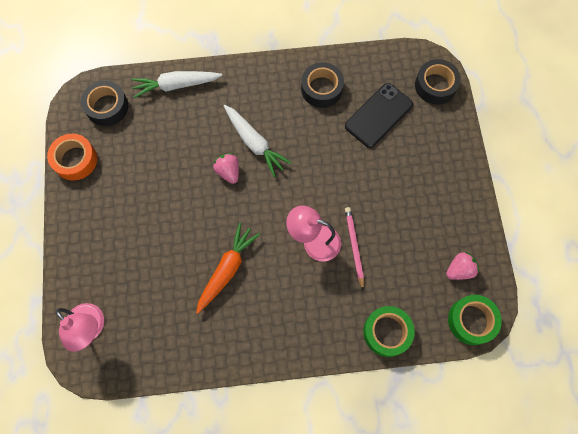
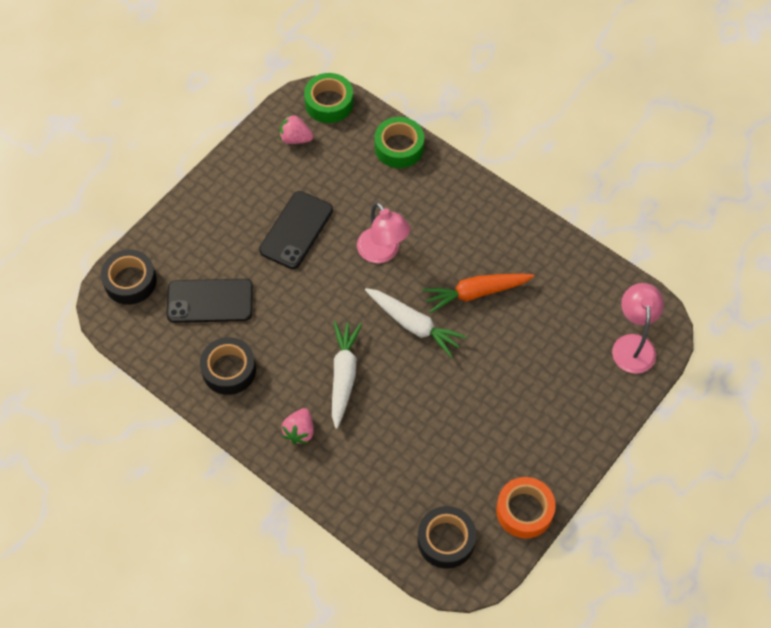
camera: 135 degrees left, 10 degrees down
(176, 85) = (357, 500): white carrot -> white carrot (413, 325)
(228, 172) = (393, 371): pink strawberry -> pink strawberry (299, 431)
(354, 247) = (355, 221): pink pencil -> none
(382, 205) = (296, 230): none -> black phone

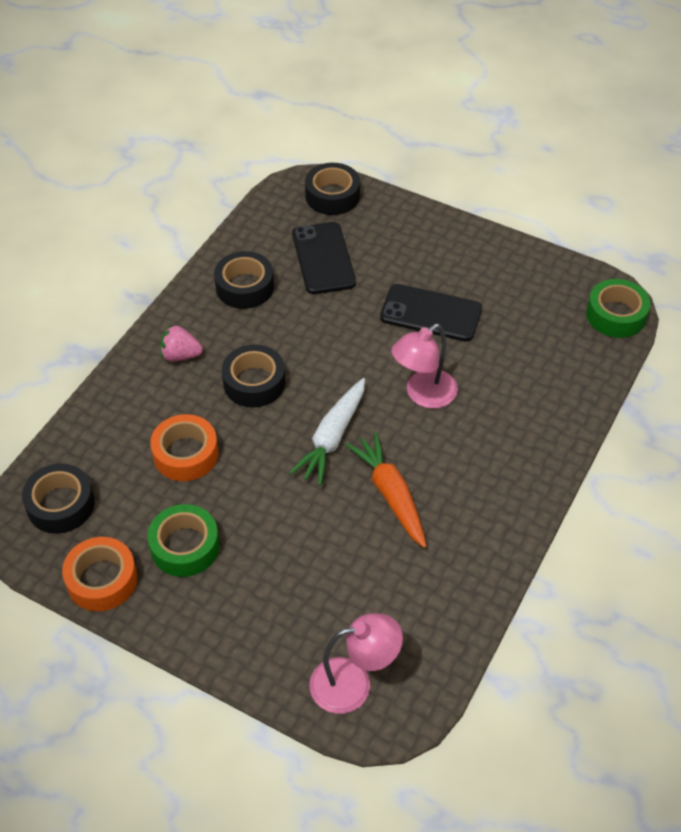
camera: 80 degrees right, 10 degrees down
(295, 138) = (554, 293): pink strawberry -> none
(343, 375) = (254, 382): white carrot -> black tape
(399, 147) = (577, 390): green tape -> green tape (185, 546)
(410, 437) = (185, 454): none -> orange tape

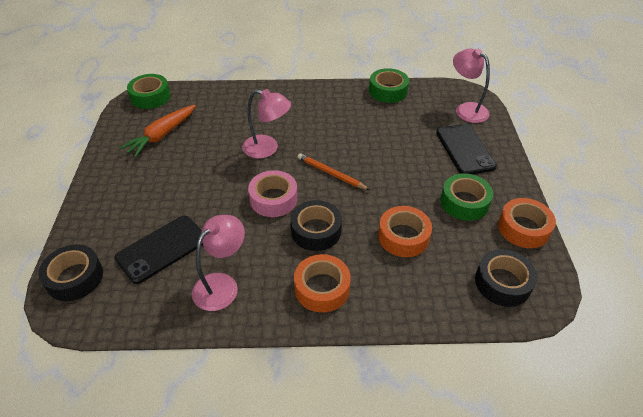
camera: 120 degrees left, 5 degrees down
(180, 355) = (322, 288): pink strawberry -> orange tape
(245, 287) = (222, 284): black tape -> pink lamp
(329, 366) = (273, 199): none -> pink tape
(332, 438) = (331, 173): white carrot -> orange pencil
(390, 494) = (350, 136): orange carrot -> orange carrot (162, 135)
(431, 313) = (192, 169): black phone -> black phone (465, 149)
(468, 601) = (388, 91): none -> green tape

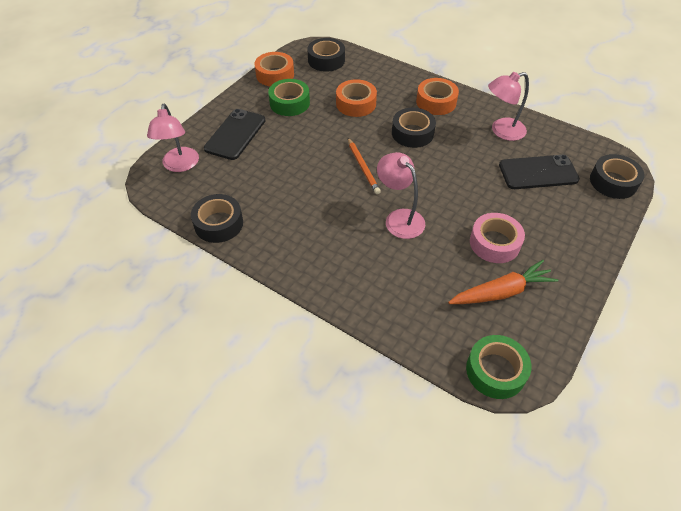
camera: 145 degrees left, 5 degrees up
(273, 199) = (427, 169): pink tape -> pink tape (494, 243)
(388, 91) = (218, 223): green tape -> black tape

